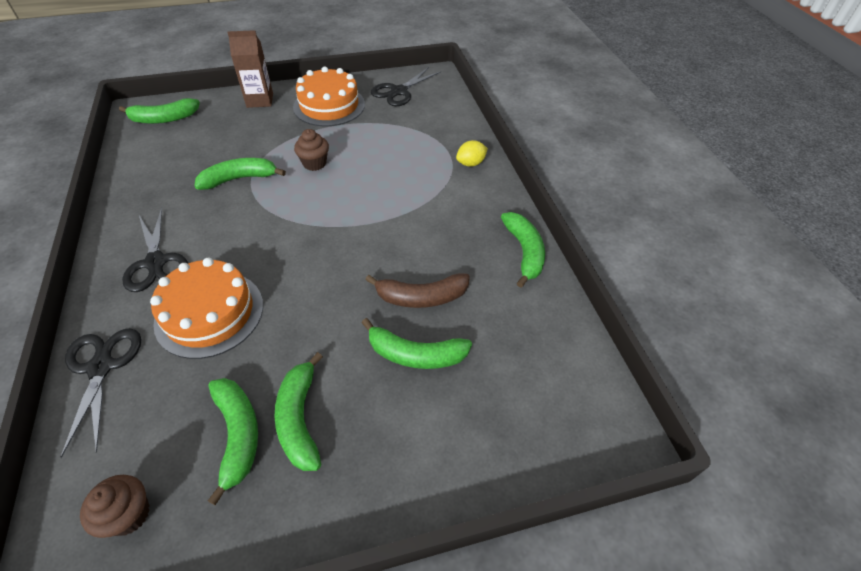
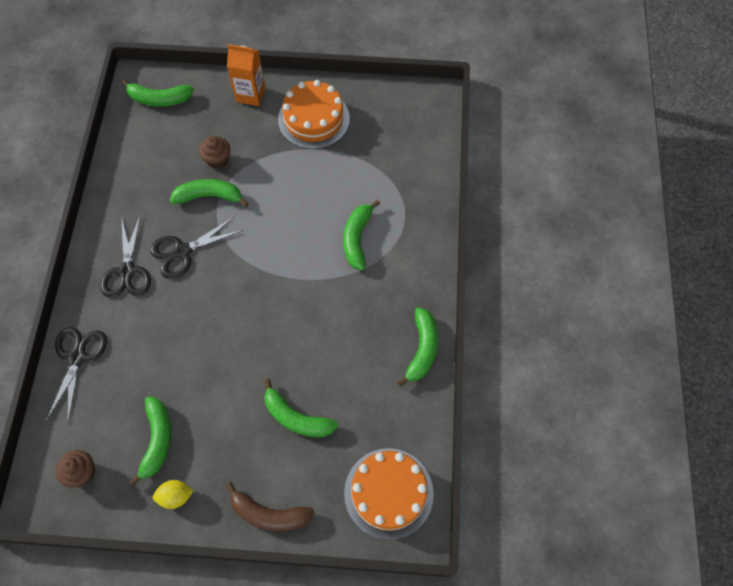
camera: 20 degrees right, 15 degrees up
(209, 313) = (158, 333): orange cake -> orange cake (388, 493)
(260, 100) = (250, 94): brown carton -> orange carton
(300, 418) = (200, 442): green banana -> green banana (357, 238)
(314, 163) = (278, 195): brown cupcake -> brown cupcake (218, 160)
(399, 91) = (388, 115): black scissors -> black scissors (182, 252)
(421, 297) = (319, 368): brown banana -> brown banana (269, 514)
(470, 163) = (419, 234): yellow lemon -> yellow lemon (175, 496)

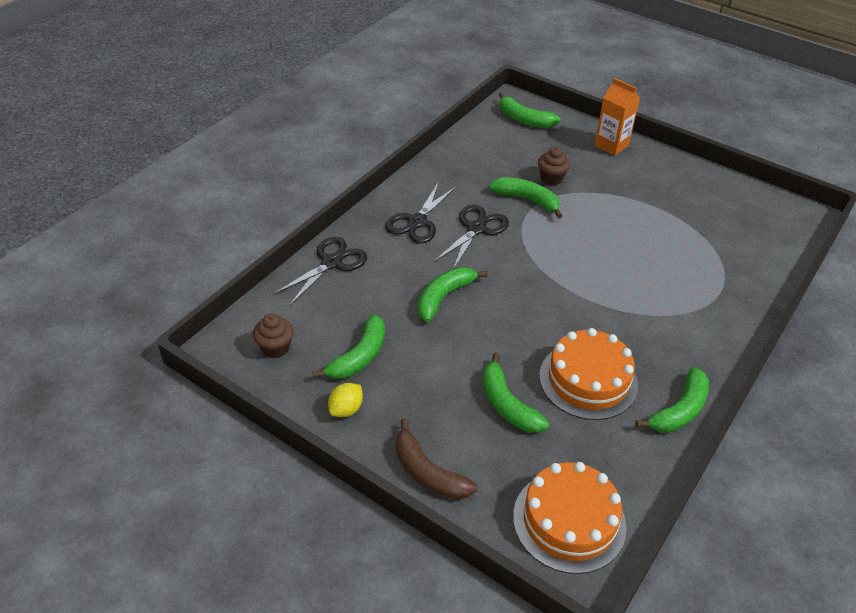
camera: 30 degrees right, 20 degrees down
(175, 496) = (346, 409): yellow lemon -> yellow lemon turned 75 degrees counterclockwise
(182, 252) = (476, 229): black scissors -> black scissors turned 120 degrees clockwise
(313, 119) = (664, 184): orange cake -> orange cake (588, 380)
(357, 238) = (658, 289): green banana -> green banana (444, 297)

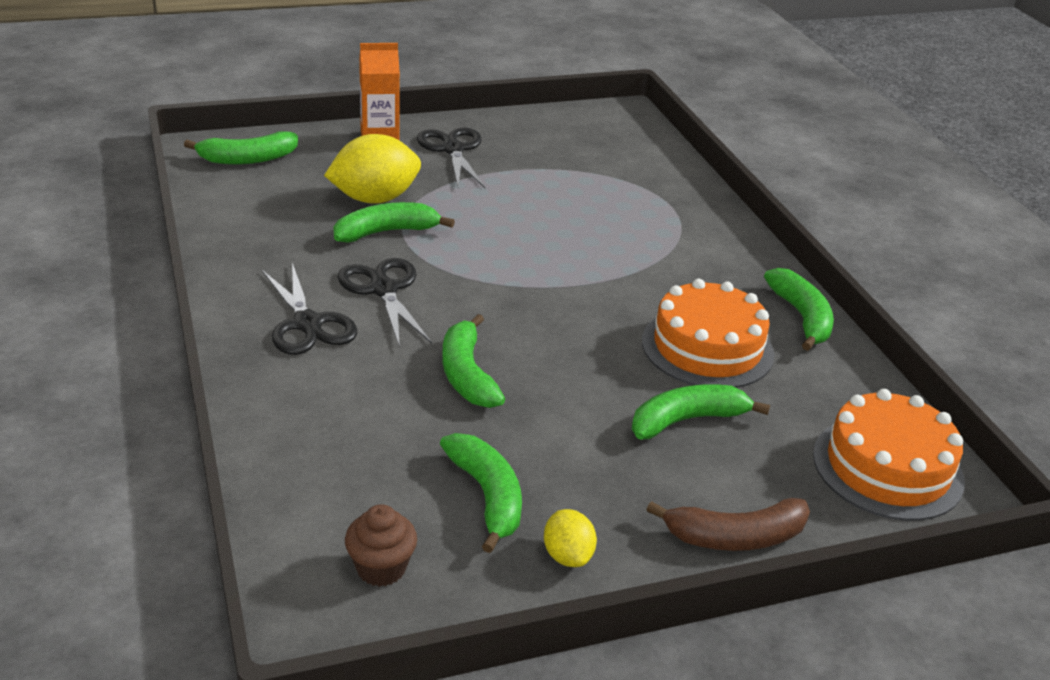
camera: 55 degrees left, 10 degrees down
(332, 263) = (282, 431): black scissors -> black scissors (453, 149)
(507, 404) = (687, 420): green banana -> green banana turned 150 degrees clockwise
(551, 178) = (374, 199): brown cupcake -> yellow lemon

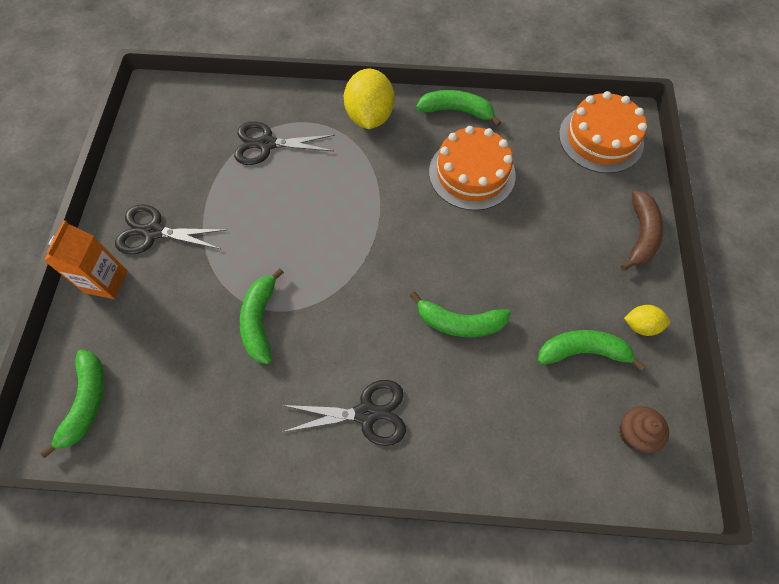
camera: 65 degrees left, 30 degrees up
(374, 199) = (205, 315): yellow lemon -> yellow lemon (369, 116)
(383, 289) = (340, 346): black scissors -> black scissors (267, 144)
(687, 420) = (538, 215): green banana -> none

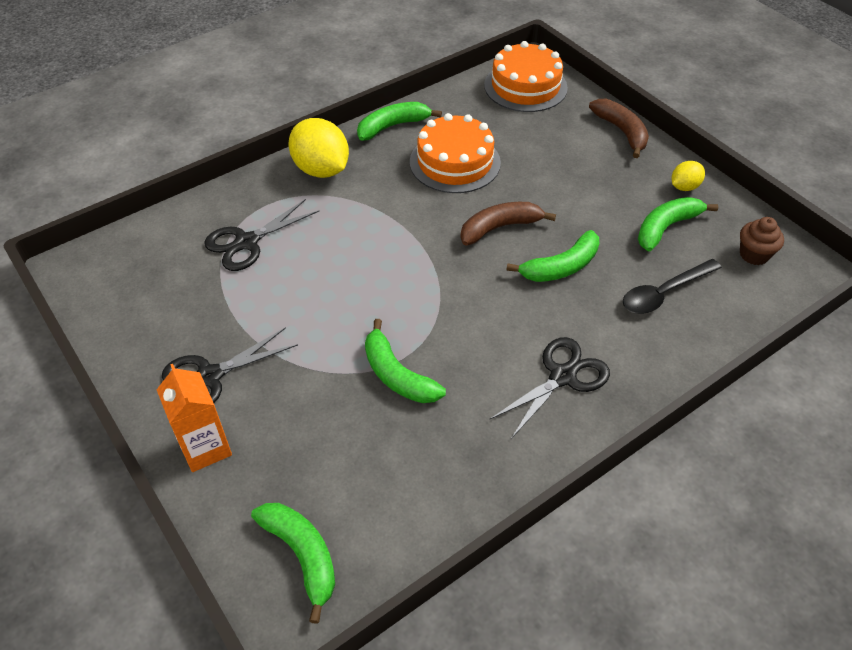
camera: 40 degrees left, 15 degrees down
(448, 255) = (500, 228): none -> brown banana
(517, 407) = (664, 293): none -> black spoon

